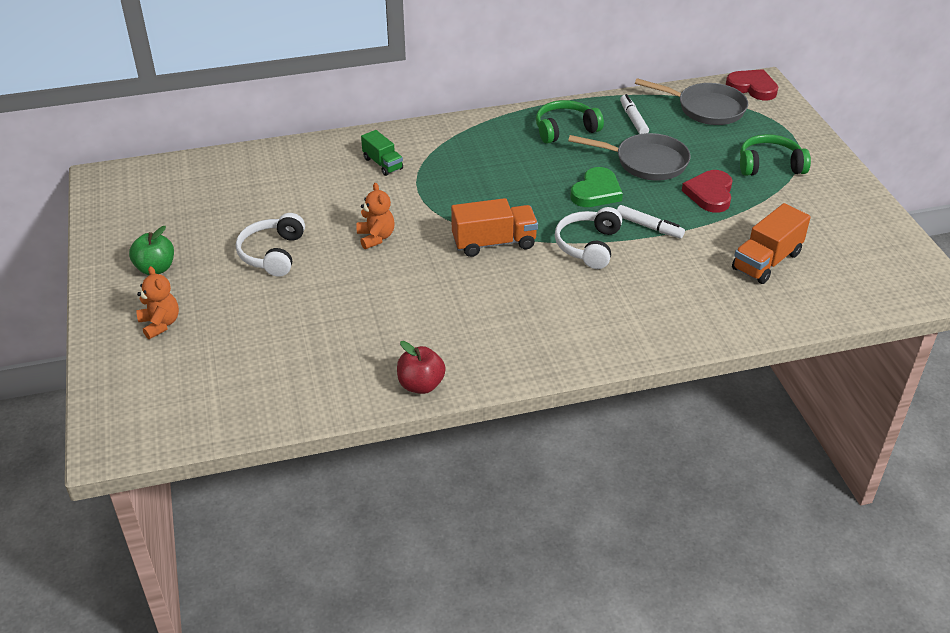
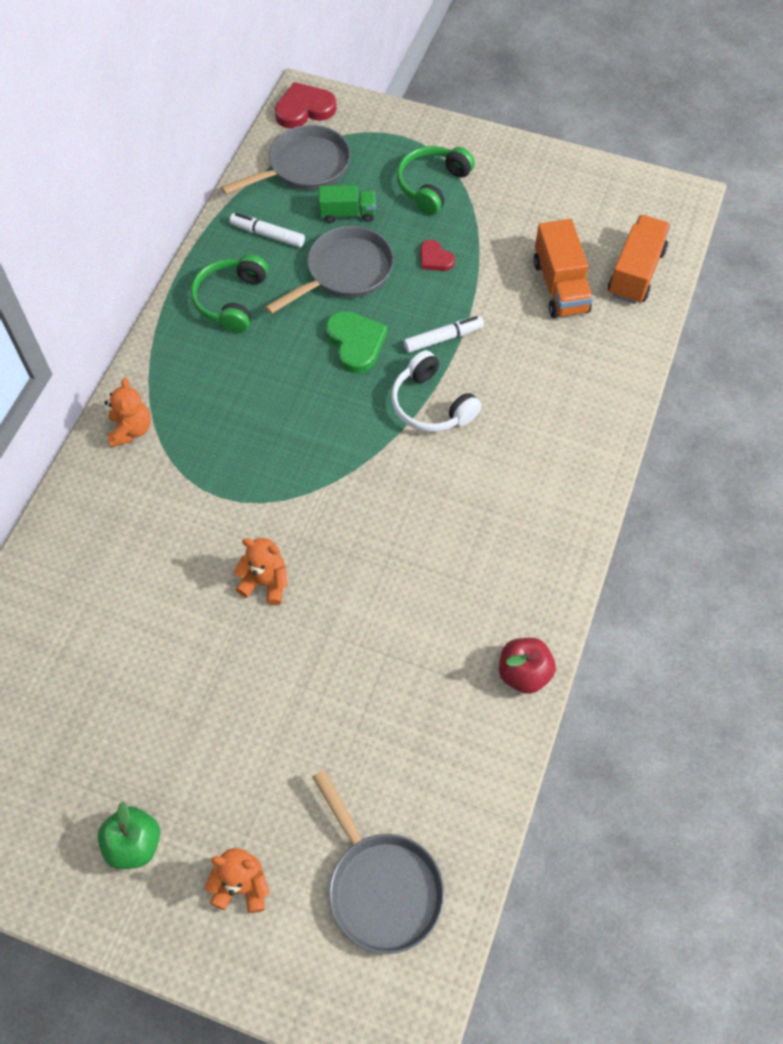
camera: 55 degrees left, 20 degrees up
(204, 386) = (381, 886): none -> grey pan
(272, 254) = (210, 701): white headphones -> none
(382, 164) = (139, 500): green truck -> green truck (347, 214)
(427, 138) = (131, 430): none -> orange teddy bear
(494, 243) = (362, 480): orange truck -> orange truck (635, 273)
(710, 194) = (435, 258): red heart -> red heart, size x0.59

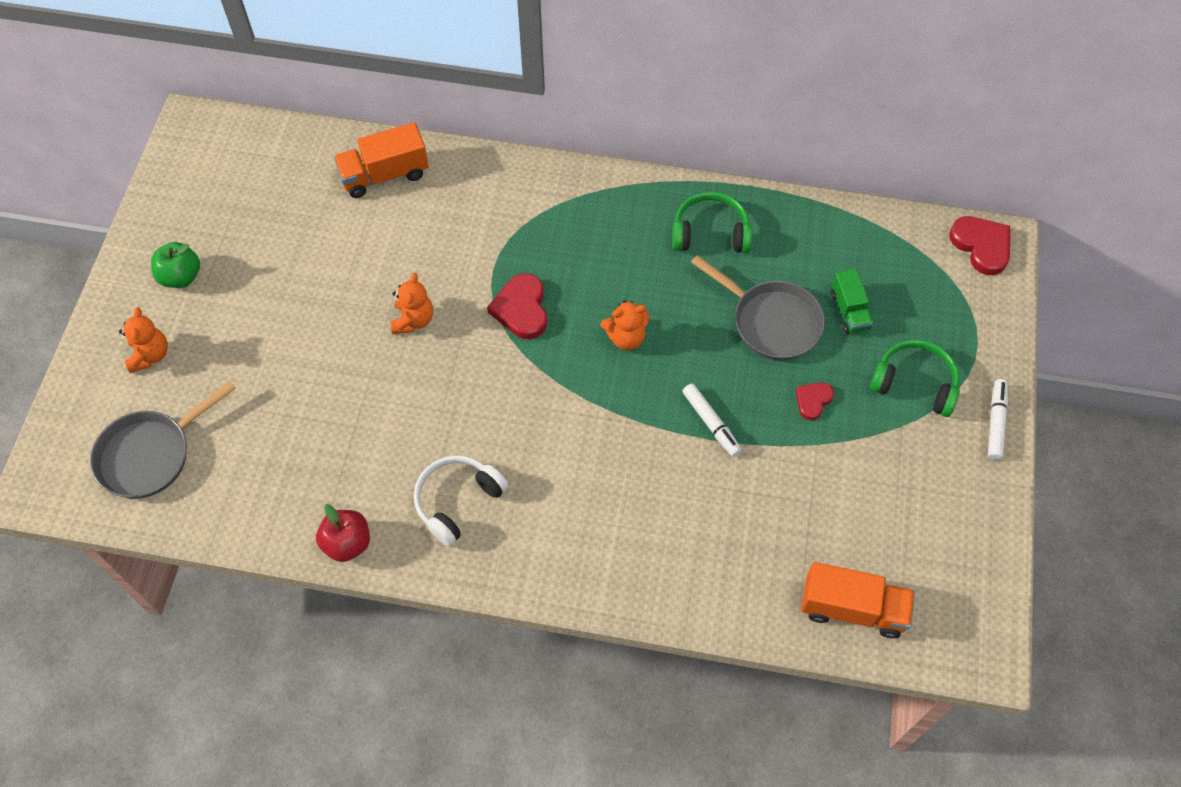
camera: 80 degrees right, 0 degrees up
(131, 430) = (549, 188): orange teddy bear -> orange teddy bear (626, 337)
(267, 234) = (800, 246): white marker -> white marker (995, 422)
(278, 477) = (521, 309): none -> red heart
(304, 167) = (899, 261): grey pan -> none
(355, 343) = (685, 346): green heart -> none
(431, 404) = (627, 424): white headphones -> white headphones (457, 501)
(560, 286) = (810, 529): orange truck -> orange truck (384, 175)

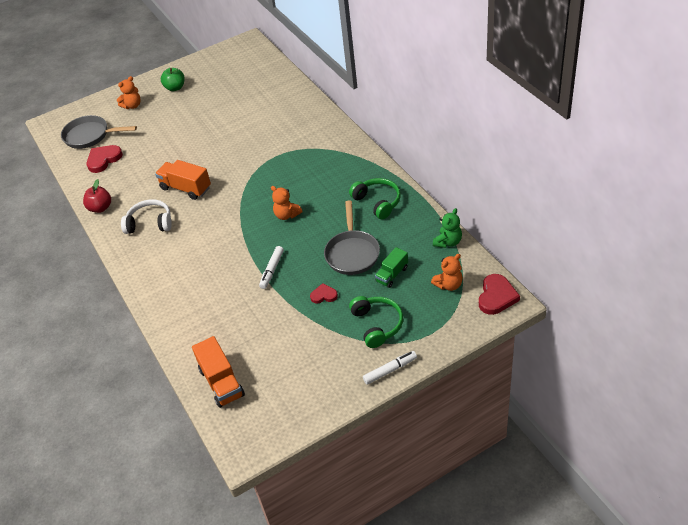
camera: 55 degrees right, 15 degrees down
(384, 175) = (285, 98): orange truck -> orange truck (186, 188)
(413, 320) = (223, 153): orange teddy bear -> orange teddy bear (448, 285)
(521, 309) = (264, 177): red heart -> red heart (103, 160)
(852, 221) = (448, 242): none -> green teddy bear

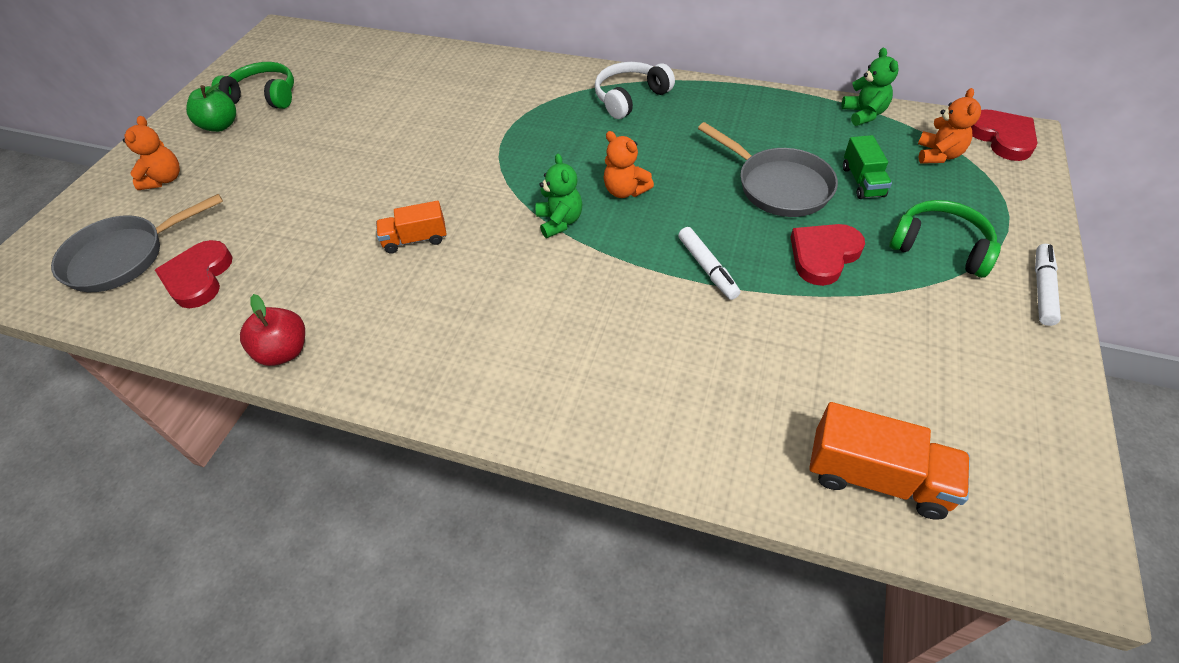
camera: 45 degrees left, 5 degrees up
(150, 223) = (415, 321): white headphones -> white headphones (630, 98)
(186, 188) = (415, 239): orange truck -> orange truck, size x0.64
(244, 213) = (559, 222): none -> green teddy bear
(287, 215) = (625, 191): orange teddy bear -> orange teddy bear turned 45 degrees clockwise
(324, 295) = (823, 255): red heart -> red heart, size x1.69
(377, 202) = (720, 116): green headphones -> green headphones (264, 96)

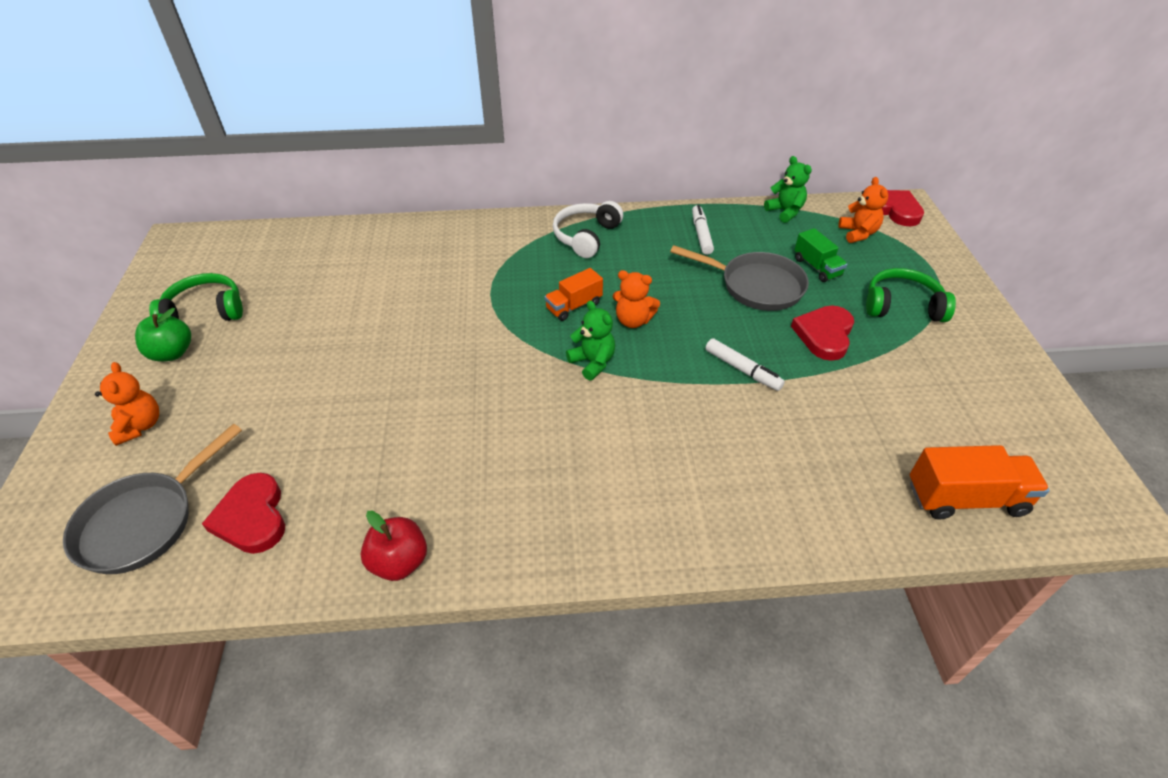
camera: 25 degrees left, 5 degrees down
(415, 239) = (465, 414): orange truck -> orange truck (574, 306)
(1042, 289) = (987, 320): white marker -> white marker (701, 234)

